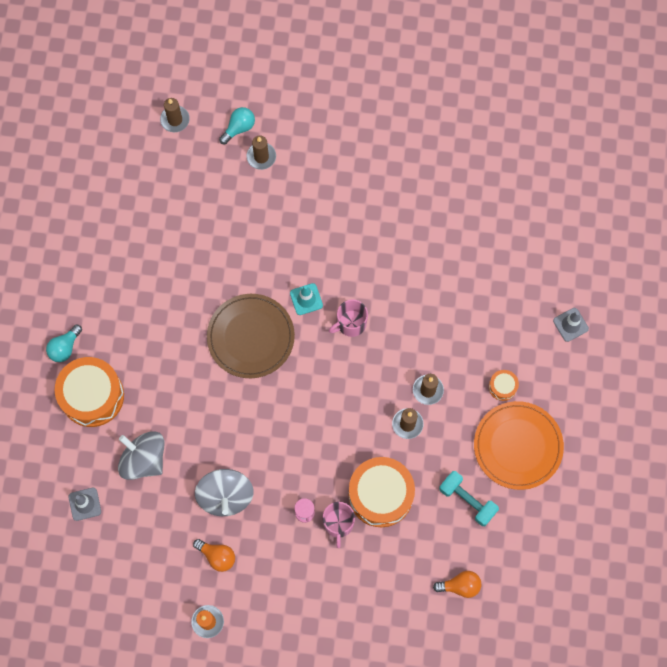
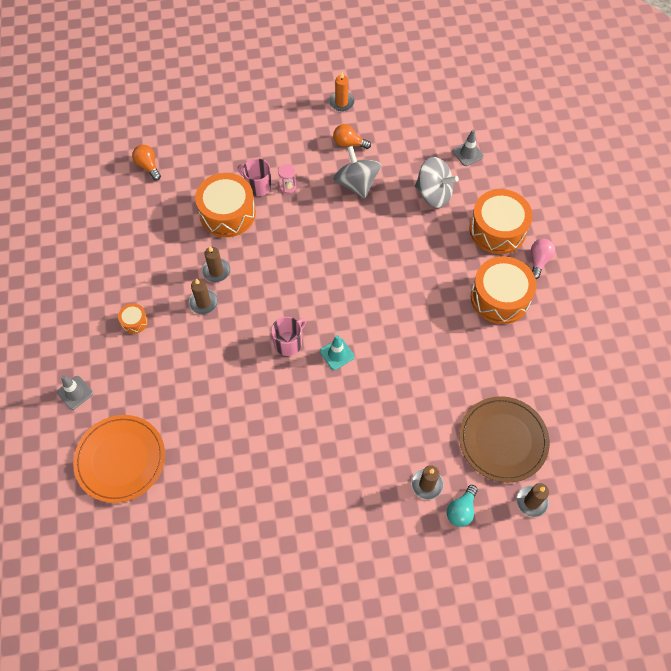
camera: 165 degrees right, 10 degrees down
(65, 347) = (538, 261): turquoise light bulb -> pink light bulb
(122, 317) = (500, 297): none -> orange drum
(251, 337) = (377, 308): brown plate -> brown plate (503, 440)
(338, 523) = (258, 185): pink mug -> pink mug turned 45 degrees counterclockwise
(460, 586) = (148, 166): orange light bulb -> orange light bulb turned 75 degrees clockwise
(467, 500) = (152, 225): turquoise dumbbell -> none
(518, 446) = (113, 276): orange plate -> orange plate (120, 459)

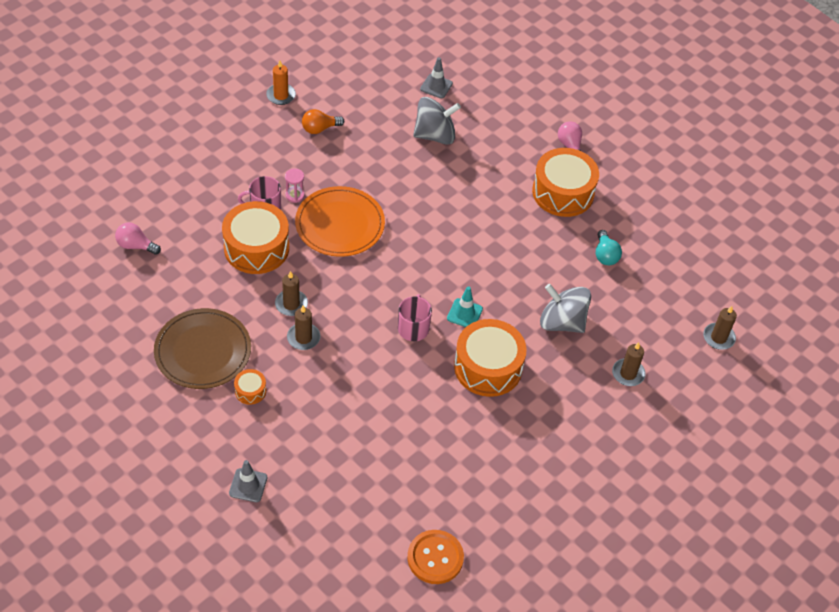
camera: 40 degrees left, 10 degrees down
(120, 459) = (345, 514): orange plate -> orange plate (340, 224)
(148, 166) = (136, 245): orange light bulb -> pink light bulb
(154, 537) = (435, 558): none -> orange button
(356, 184) = (358, 161): grey spinning top -> grey spinning top (562, 322)
(461, 510) = (671, 377): turquoise light bulb -> turquoise light bulb (605, 255)
(497, 229) = (515, 138): orange drum -> orange drum (488, 367)
(503, 440) = (658, 304): brown plate -> brown plate (203, 351)

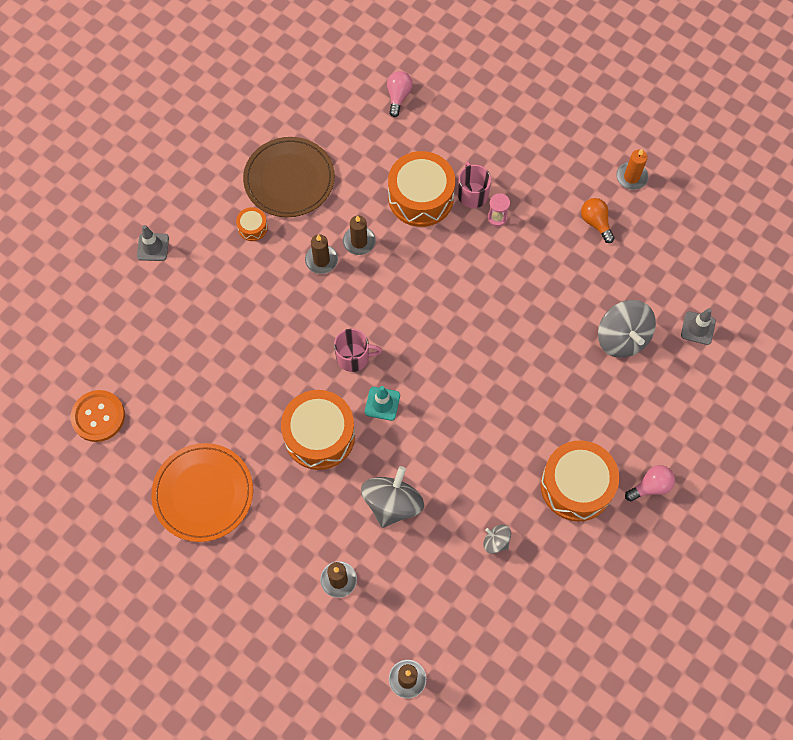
camera: 85 degrees right, 15 degrees up
(340, 224) = (470, 266): orange plate -> orange plate (203, 493)
(605, 255) = (496, 541): turquoise light bulb -> grey spinning top

